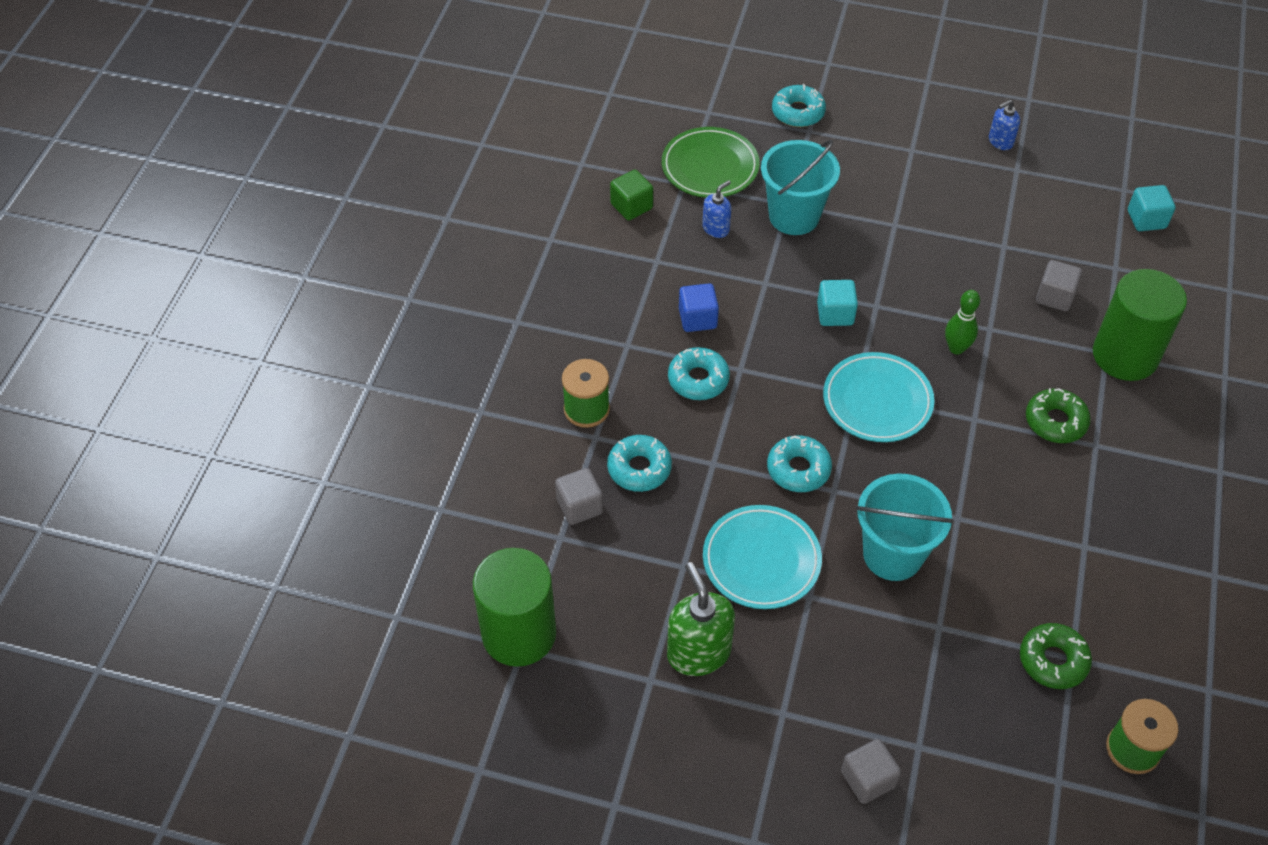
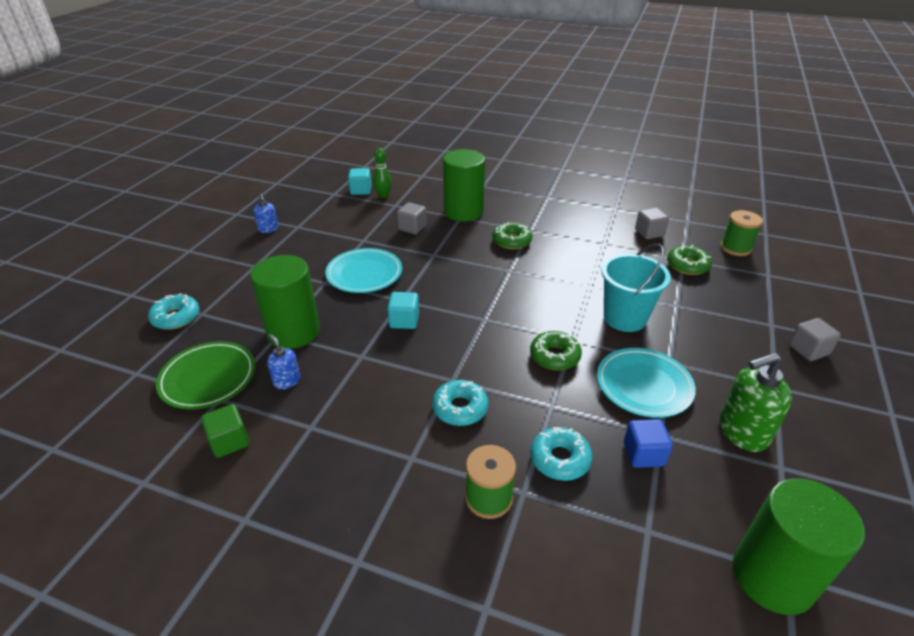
camera: 85 degrees left, 15 degrees down
(579, 506) = (608, 511): grey cube -> grey cube (649, 233)
(697, 318) = (390, 402): blue cube -> blue cube (643, 454)
(794, 216) = (293, 332): turquoise bucket -> green cylinder
(798, 469) = (554, 356): turquoise donut -> green donut
(877, 401) = (491, 309): turquoise plate -> turquoise plate (364, 274)
(956, 348) = (448, 270): green bowling pin -> green bowling pin (383, 195)

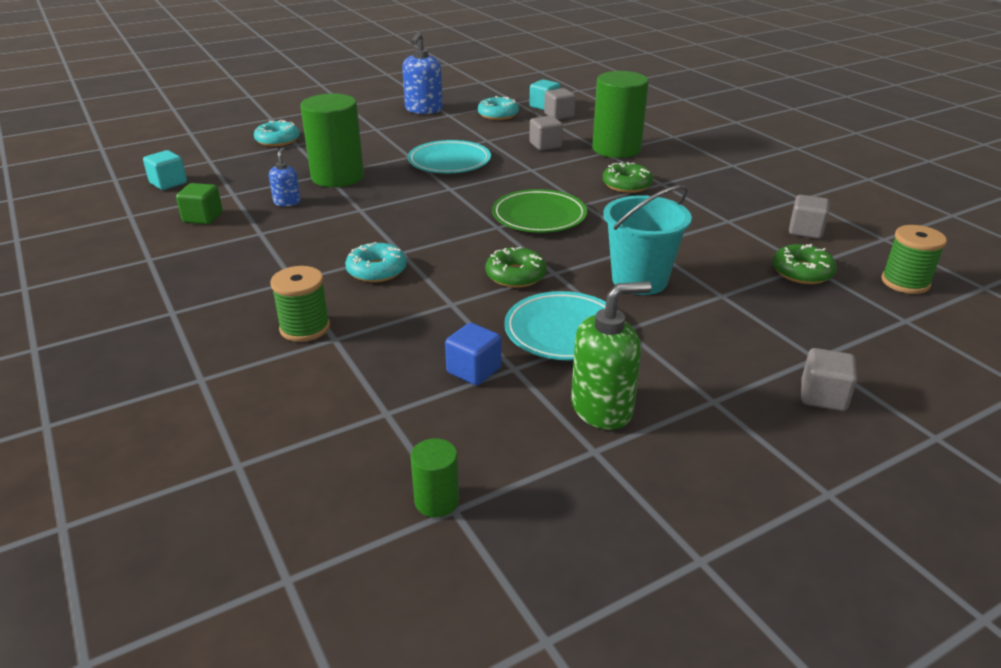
camera: 40 degrees right, 5 degrees down
(208, 378) = (244, 180): green plate -> green plate (539, 216)
(268, 229) = (423, 109): blue soap dispenser -> blue soap dispenser, size x1.80
(383, 195) = (559, 115): green bowling pin -> grey cube
(404, 321) = (429, 202): turquoise cube -> turquoise cube (168, 183)
(560, 459) = (397, 336): turquoise donut -> turquoise donut (498, 115)
(742, 432) = (602, 408): green soap dispenser -> green soap dispenser turned 135 degrees clockwise
(772, 576) = (436, 501): green cylinder -> green cylinder, size x0.47

